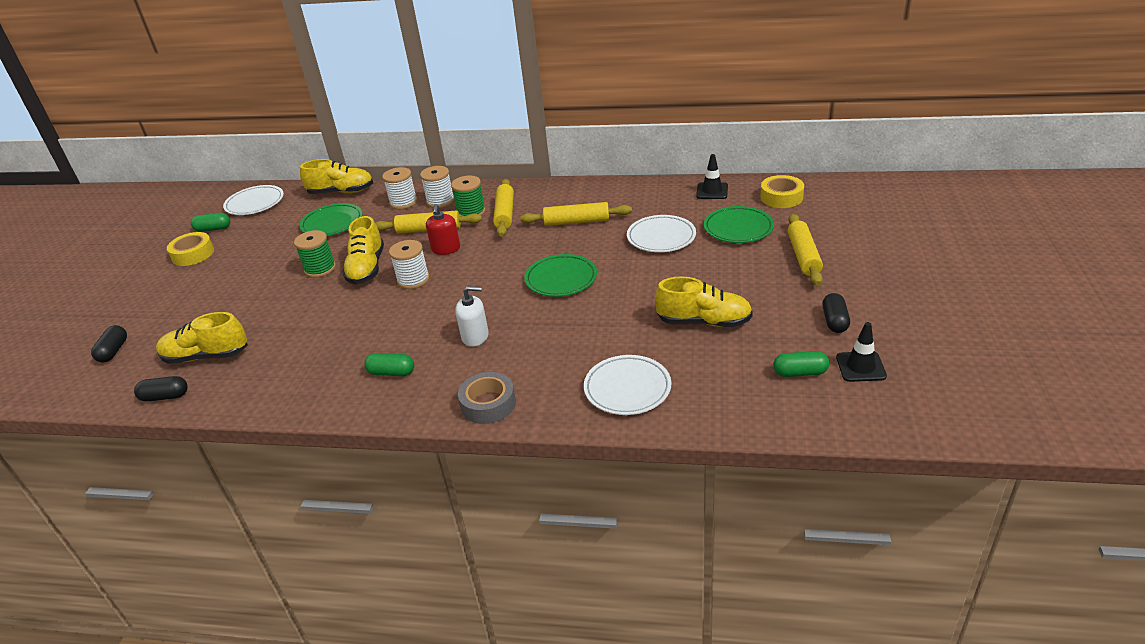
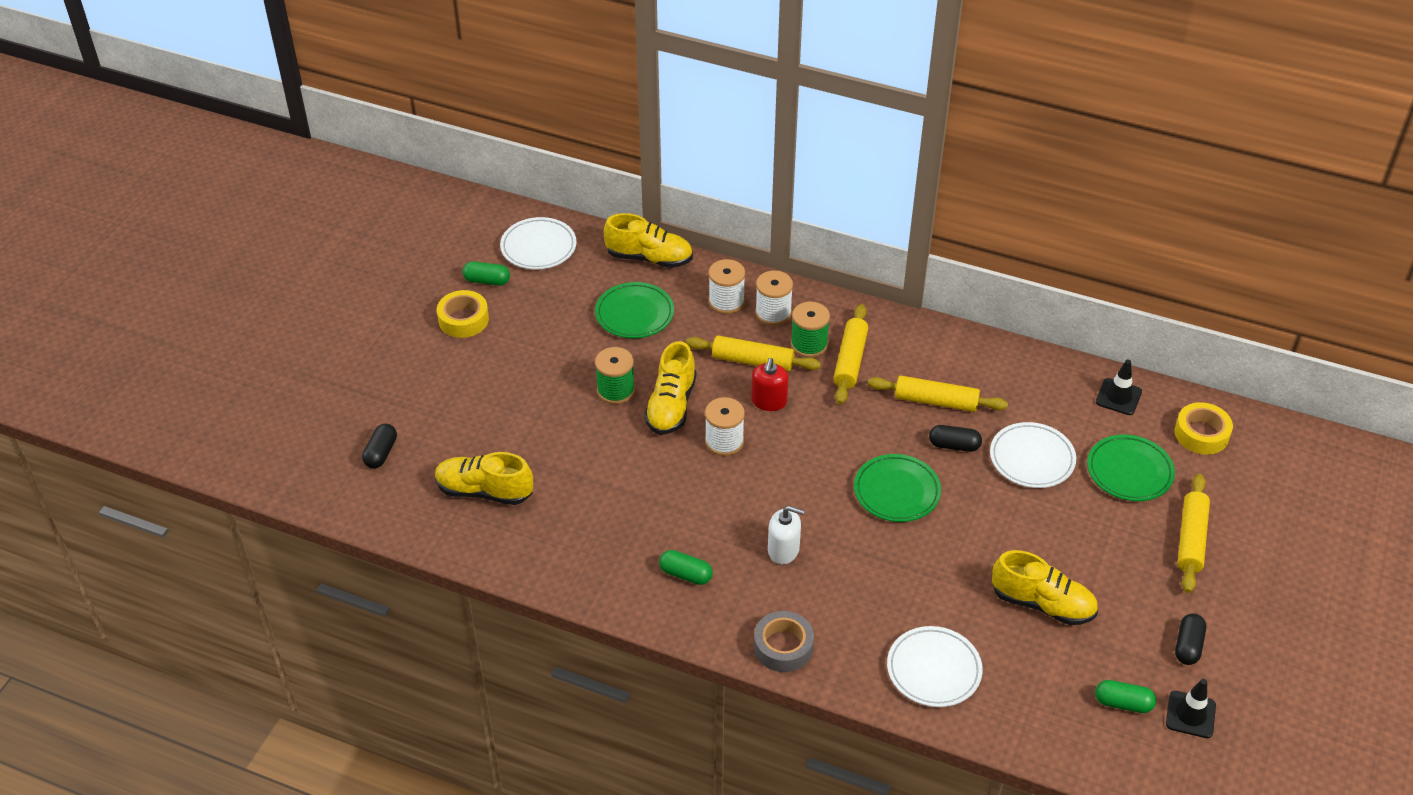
camera: 10 degrees right, 10 degrees up
(165, 397) = (442, 537): black capsule -> black capsule (954, 445)

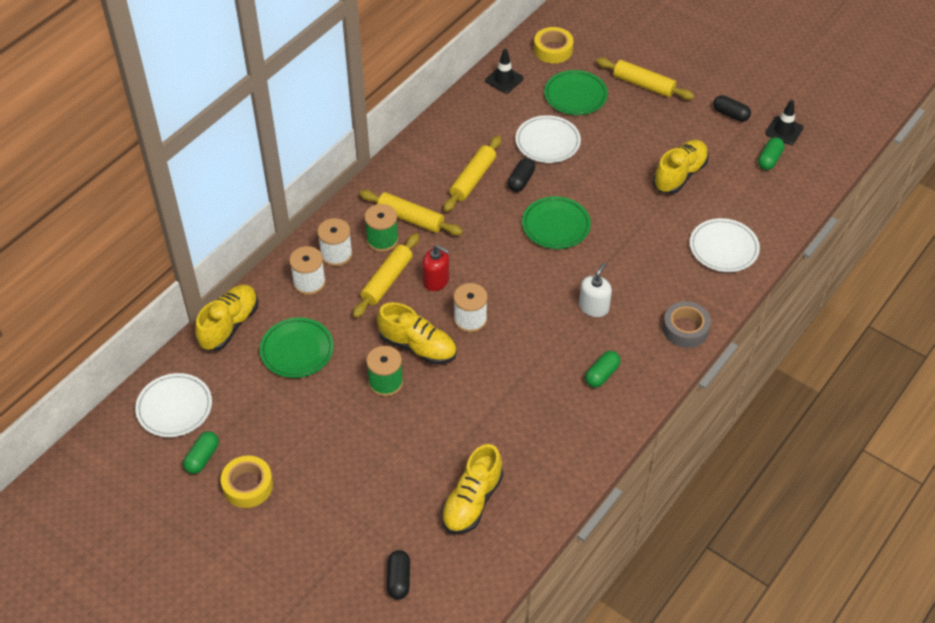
camera: 75 degrees left, 5 degrees up
(381, 453) = (399, 579): black capsule -> black capsule turned 60 degrees clockwise

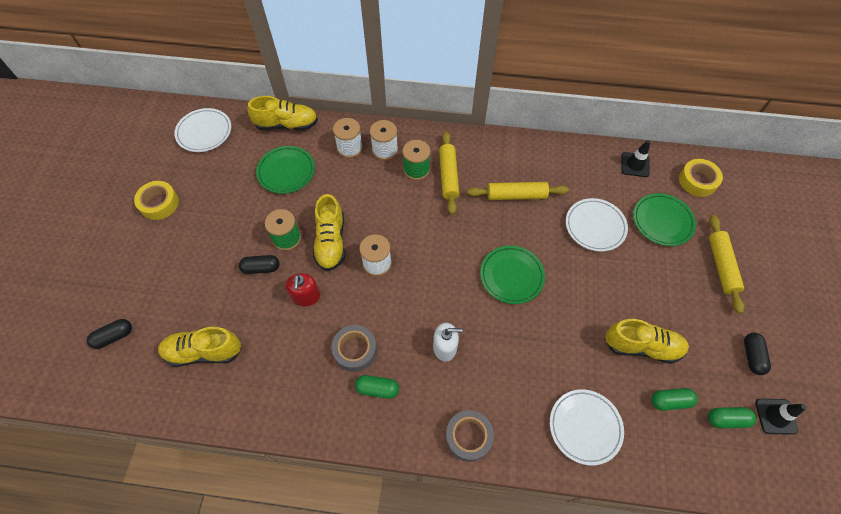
camera: 60 degrees right, 10 degrees up
(202, 458) = (171, 167): green capsule -> green capsule (670, 401)
(387, 281) = (380, 191): yellow rolling pin -> none
(436, 280) = (400, 222): red soap dispenser -> red soap dispenser (306, 296)
(521, 181) = (539, 228): black capsule -> black capsule (261, 268)
(552, 376) = (355, 350): none -> grey tape

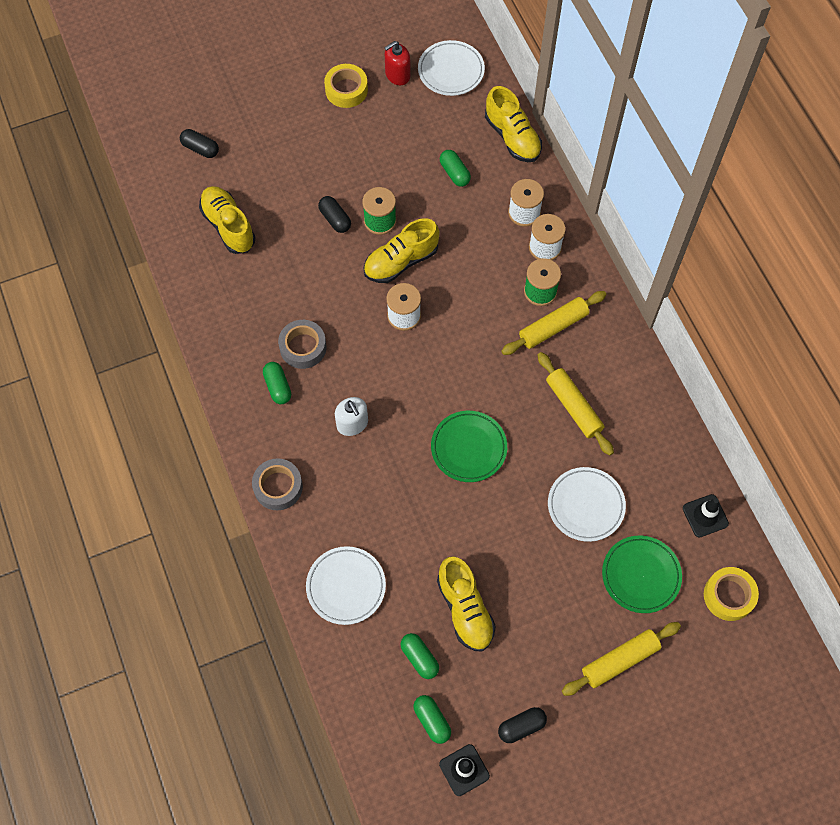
camera: 60 degrees right, 5 degrees up
(286, 172) = (454, 173): green plate -> green capsule
(306, 296) = (330, 275): red soap dispenser -> red soap dispenser (397, 75)

